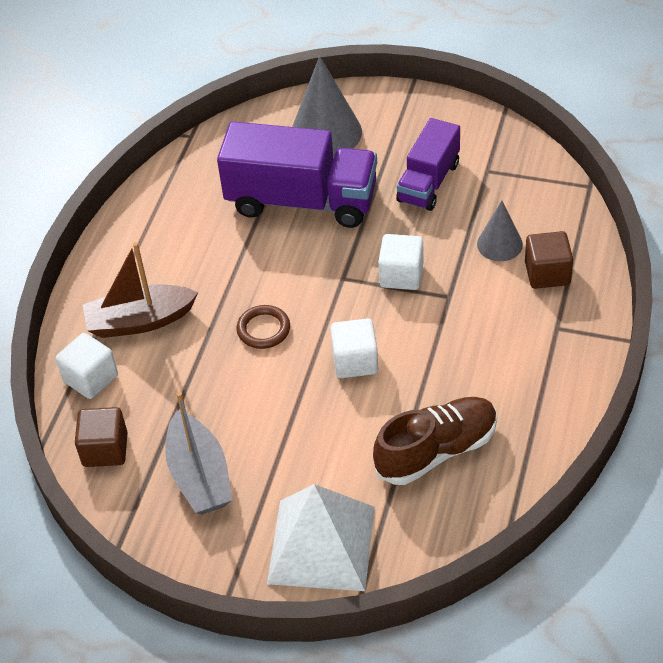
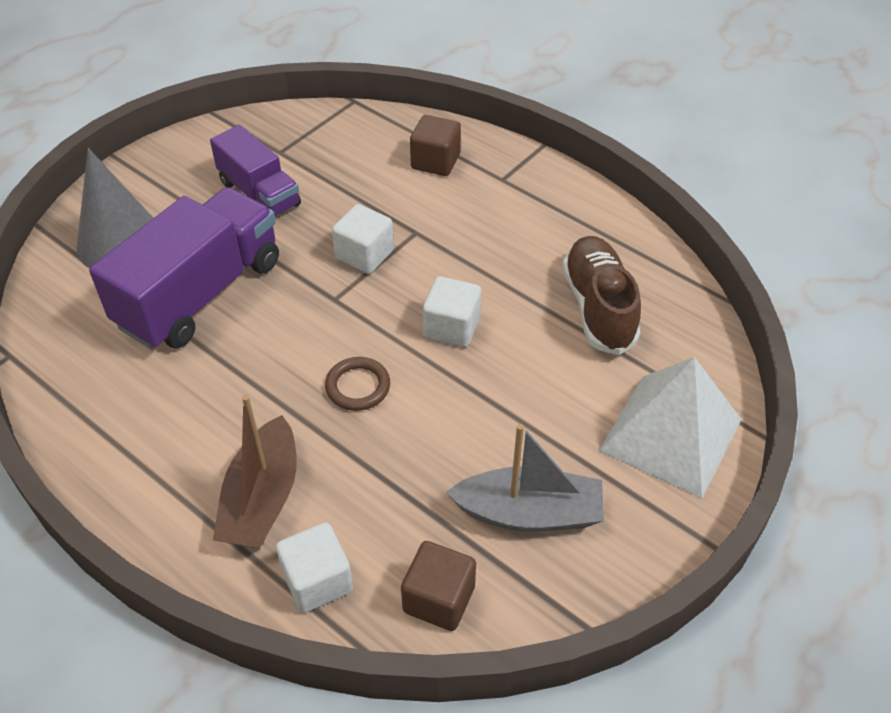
camera: 70 degrees left, 0 degrees up
(499, 244) = (377, 177): grey cone -> none

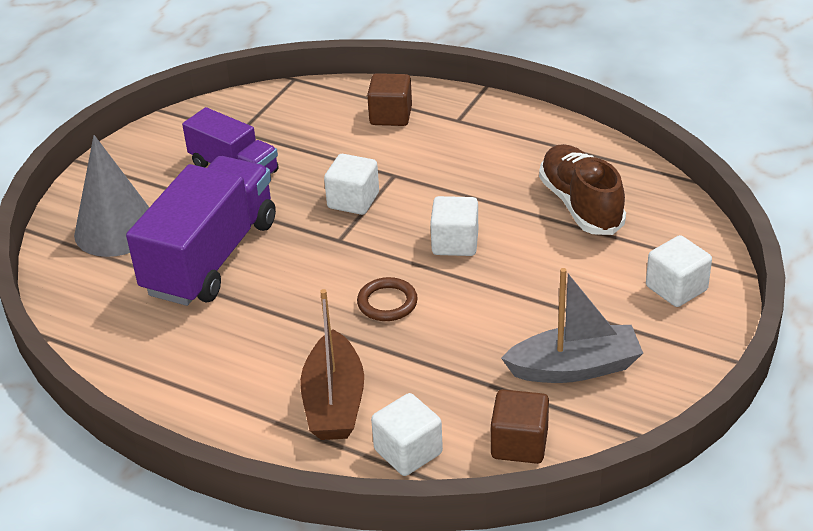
camera: 10 degrees left, 10 degrees down
(671, 434) = (676, 288): white pyramid -> white cube

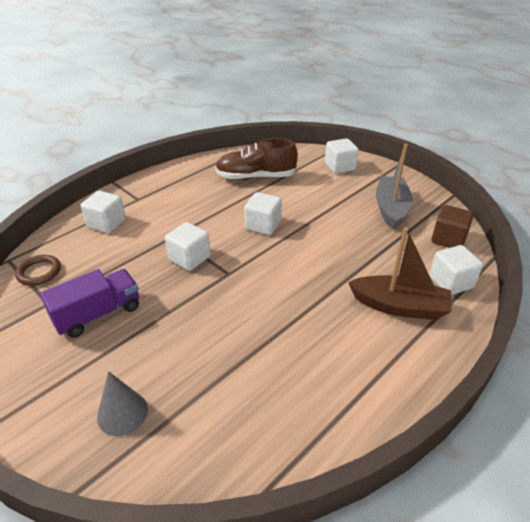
camera: 75 degrees left, 0 degrees up
(116, 229) = (122, 413): grey cone -> grey cone, size x0.59
(211, 257) = (207, 348): purple truck -> none
(387, 303) = (308, 264): brown ring -> brown ring (39, 272)
(391, 116) = (106, 223): brown cube -> white cube

